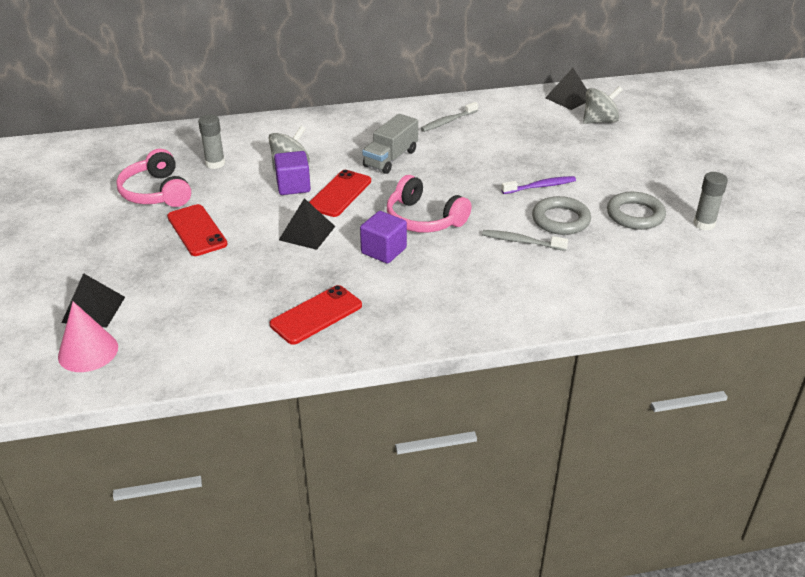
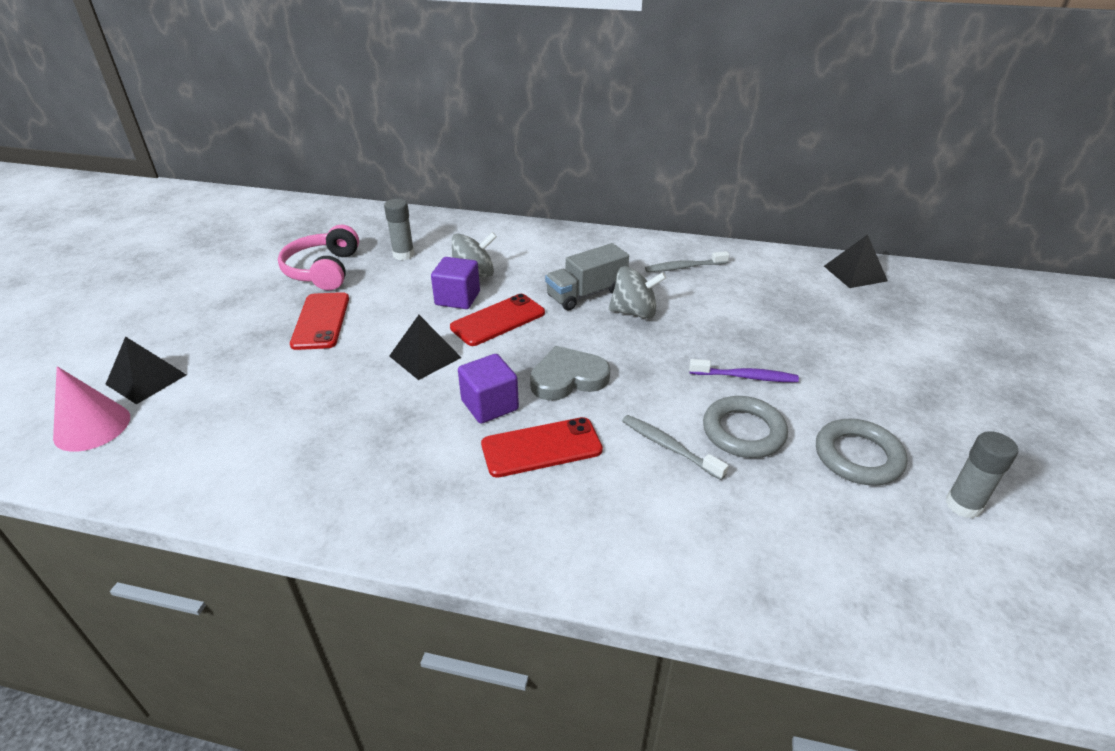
camera: 25 degrees right, 0 degrees up
(316, 315) = (346, 465): red phone -> red phone (541, 447)
(424, 219) = (568, 378): pink headphones -> grey heart
(599, 121) = (880, 311): grey spinning top -> grey spinning top (634, 312)

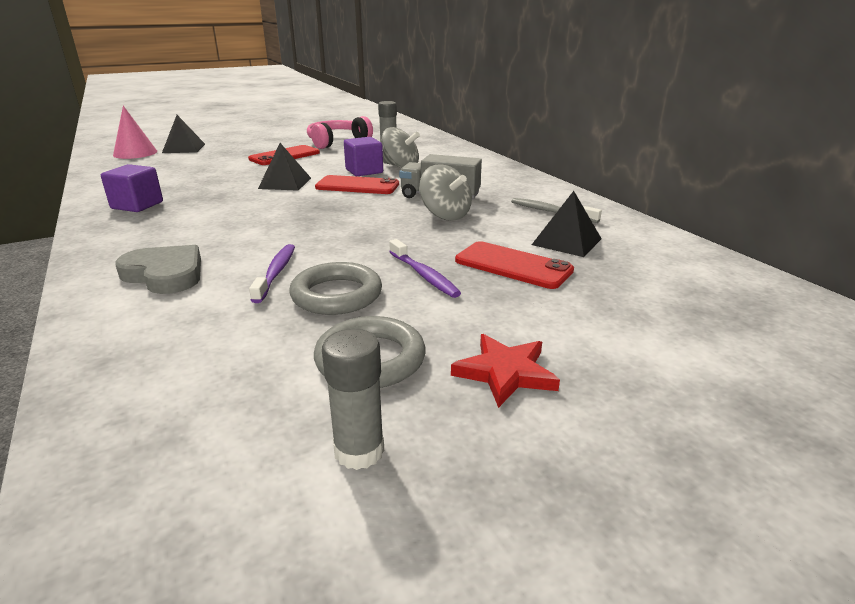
camera: 50 degrees right, 10 degrees down
(489, 405) = (255, 210): purple cube -> purple cube (137, 205)
(541, 447) = (224, 235): red phone -> red phone (513, 265)
(568, 378) = (319, 220): grey heart -> grey heart (165, 274)
(669, 447) = (276, 273): grey toothbrush -> purple toothbrush
(855, 273) = (728, 278): black pyramid -> black pyramid (567, 241)
(911, 411) = (505, 372): none -> red star

